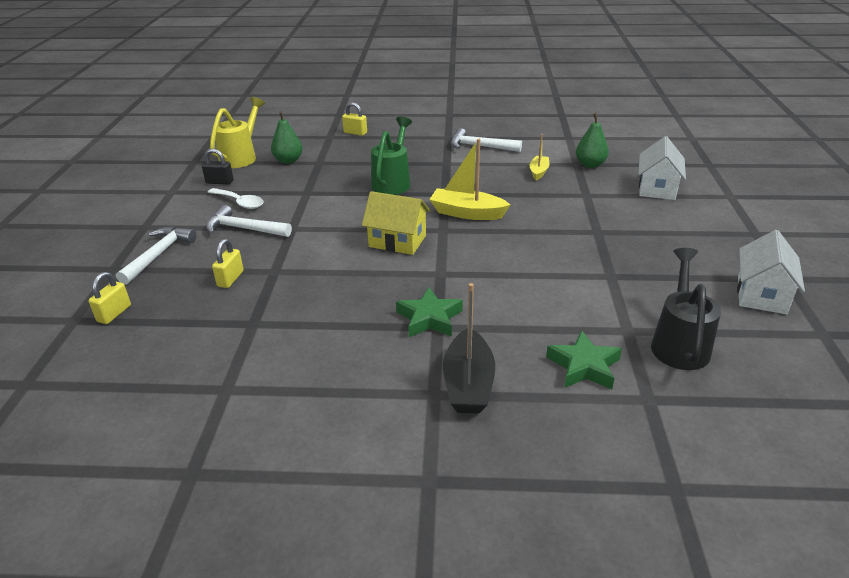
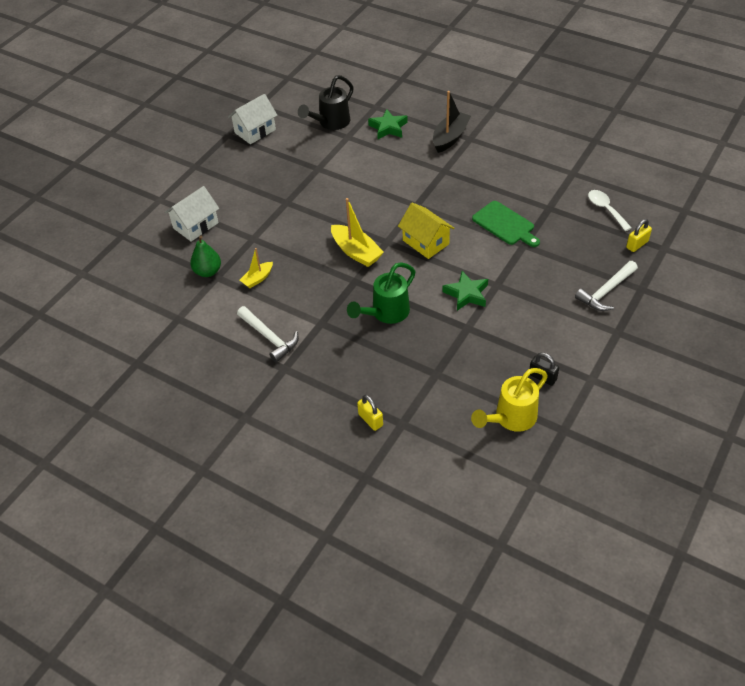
camera: 150 degrees left, 15 degrees up
(230, 279) = (555, 248): yellow padlock -> none
(239, 202) = (530, 335): white spoon -> white spoon (606, 209)
(244, 229) = (534, 298): white hammer -> none
(288, 160) = (464, 390): green pear -> none
(308, 285) = (505, 224): none -> green cutting board
(429, 318) = (445, 177): green star -> green star (466, 294)

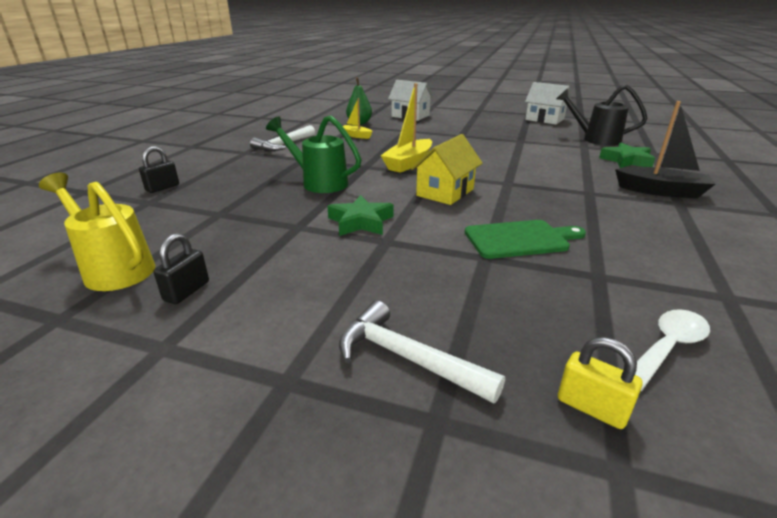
camera: 75 degrees right, 20 degrees down
(370, 420) = (162, 188): yellow padlock -> black padlock
(505, 224) = (520, 239): green cutting board -> green cutting board turned 135 degrees counterclockwise

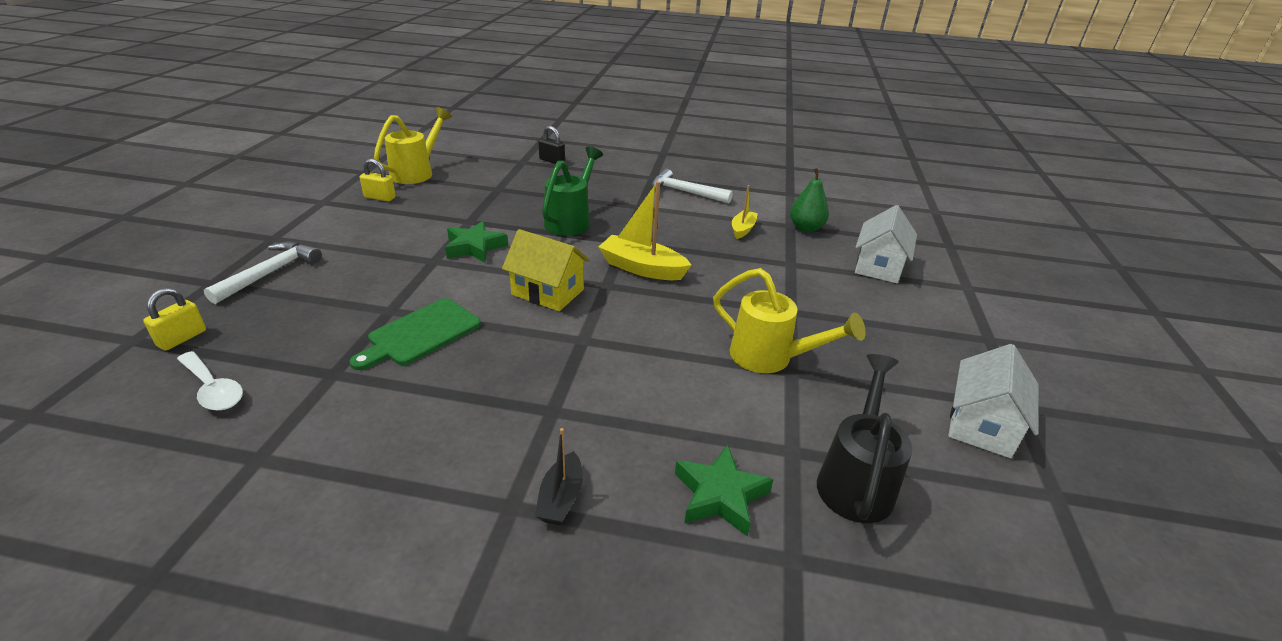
camera: 80 degrees right, 5 degrees up
(187, 291) = (380, 197): black padlock -> yellow padlock
(510, 143) = (771, 358): none -> yellow watering can
(520, 239) = (421, 333): green cutting board -> green cutting board turned 60 degrees clockwise
(661, 191) = (561, 498): black boat -> black boat, size x0.59

